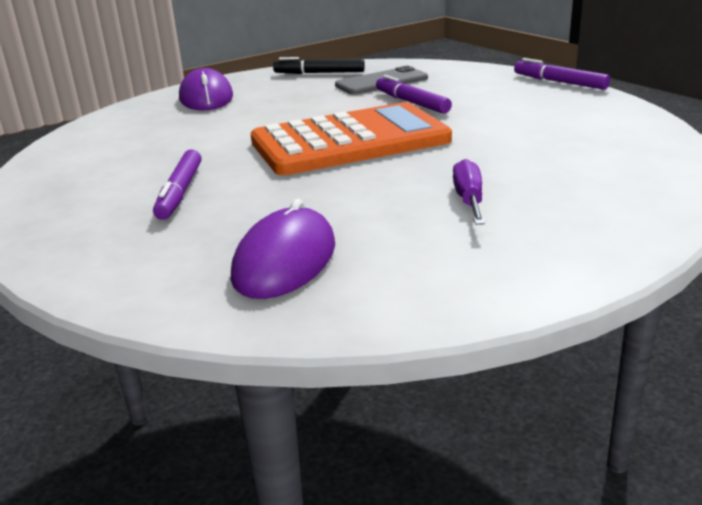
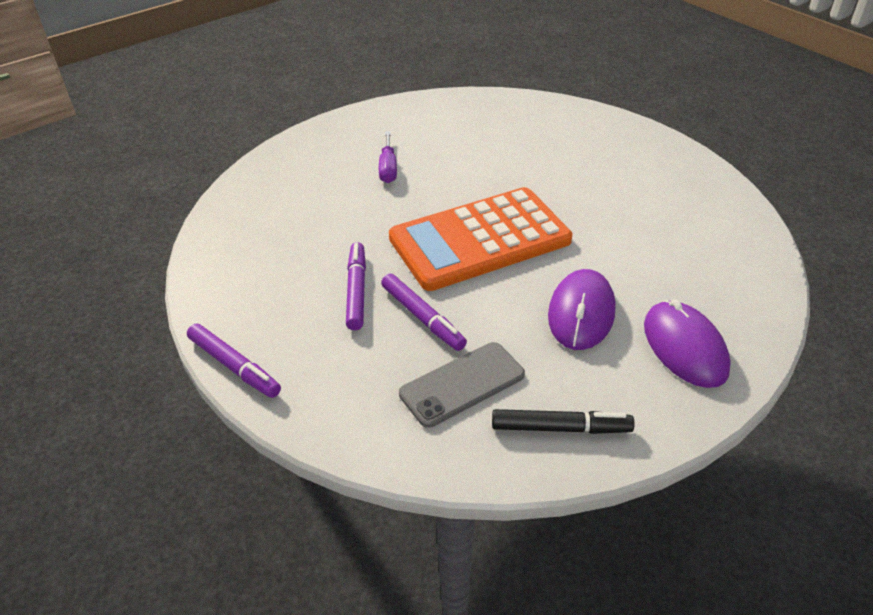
camera: 175 degrees right, 15 degrees up
(180, 192) = (592, 178): purple marker -> purple marker (356, 291)
(285, 260) = (494, 126): purple mouse -> purple mouse (581, 313)

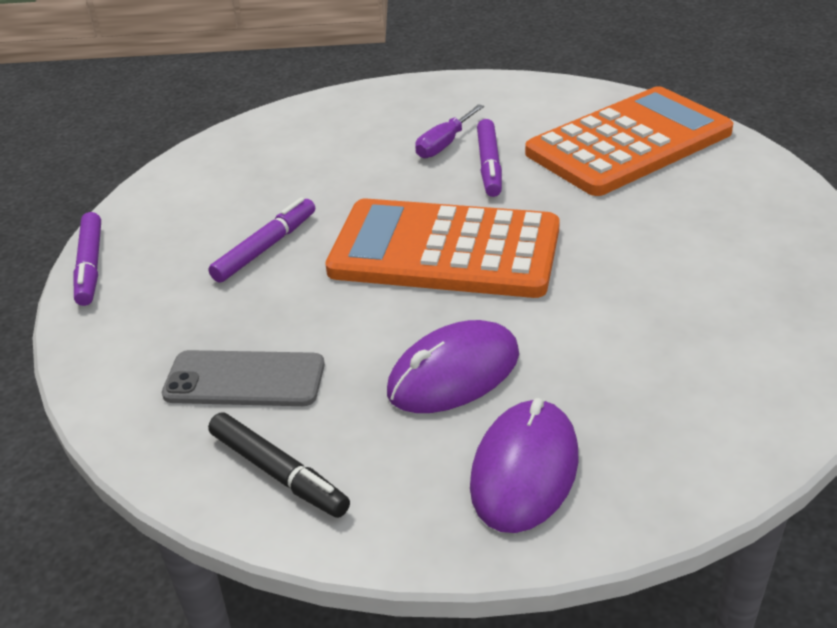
camera: 40 degrees right, 5 degrees down
(422, 317) = (291, 299): purple marker -> purple marker (489, 165)
(502, 126) = (629, 143): none -> orange calculator

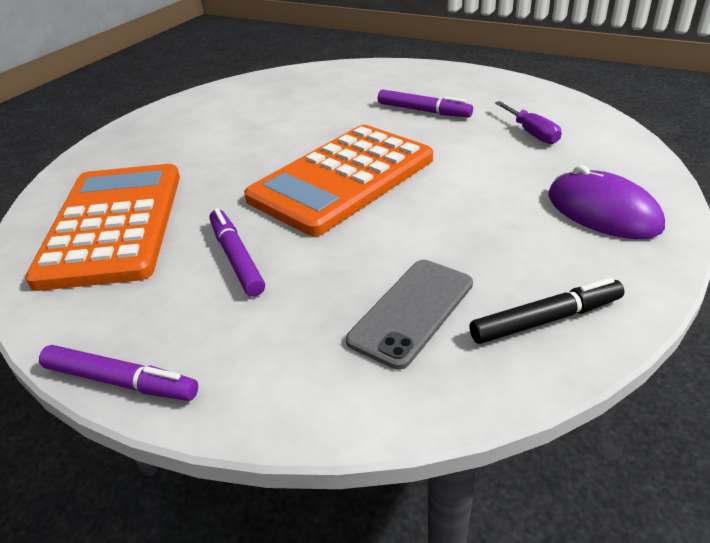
camera: 60 degrees left, 0 degrees up
(444, 144) = (210, 146): purple screwdriver -> purple screwdriver (531, 133)
(454, 373) = (486, 211): purple mouse -> none
(489, 165) = (262, 137): purple marker -> purple marker (423, 111)
(629, 143) = (305, 90): orange calculator -> orange calculator (113, 225)

